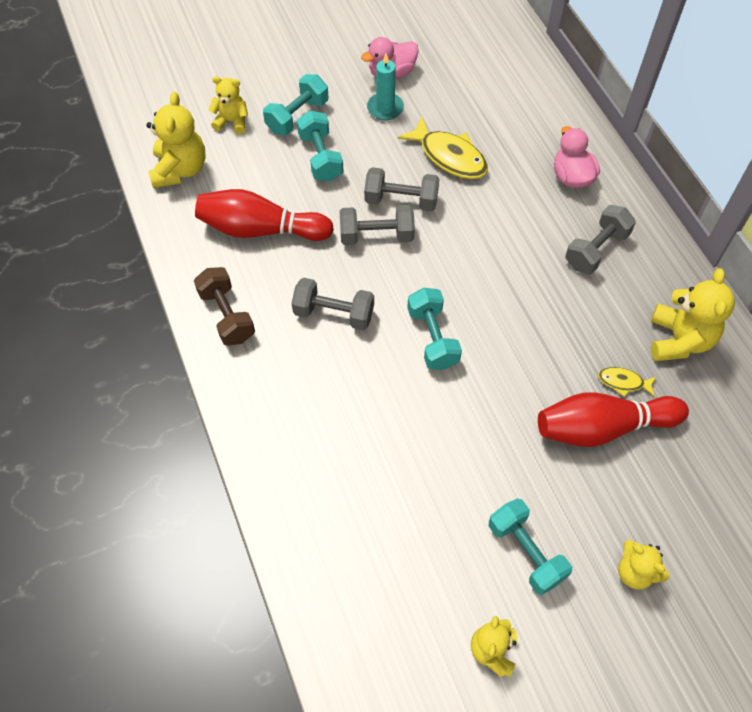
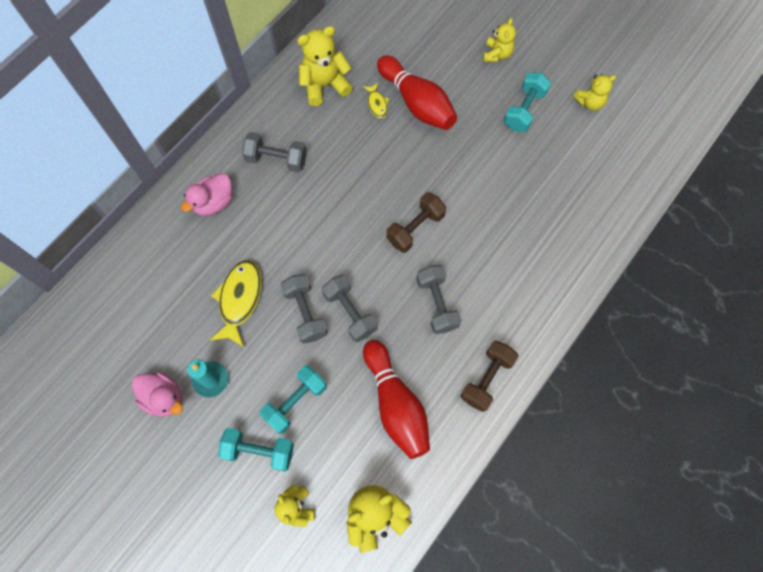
camera: 120 degrees left, 10 degrees up
(432, 338) = (415, 228): turquoise dumbbell -> brown dumbbell

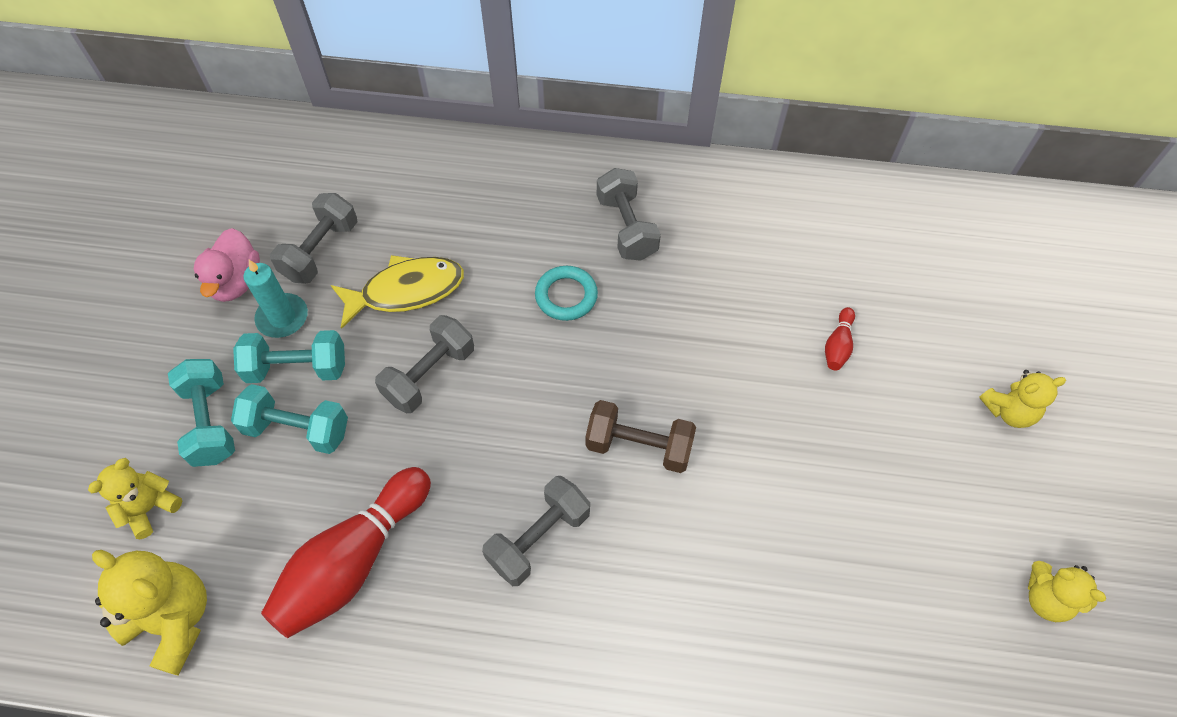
camera: 60 degrees right, 10 degrees down
(214, 202) = (521, 195): pink duck -> none
(301, 215) = (566, 296): none -> turquoise ring
(324, 85) = (774, 222): yellow teddy bear -> none
(350, 312) = (460, 429): grey dumbbell -> grey dumbbell (321, 251)
(377, 104) = (796, 297): yellow fish -> none
(417, 103) = (838, 345): red bowling pin -> red bowling pin, size x0.43
(487, 379) = (457, 676): brown dumbbell -> none
(524, 110) = (947, 501): turquoise dumbbell -> turquoise dumbbell (297, 368)

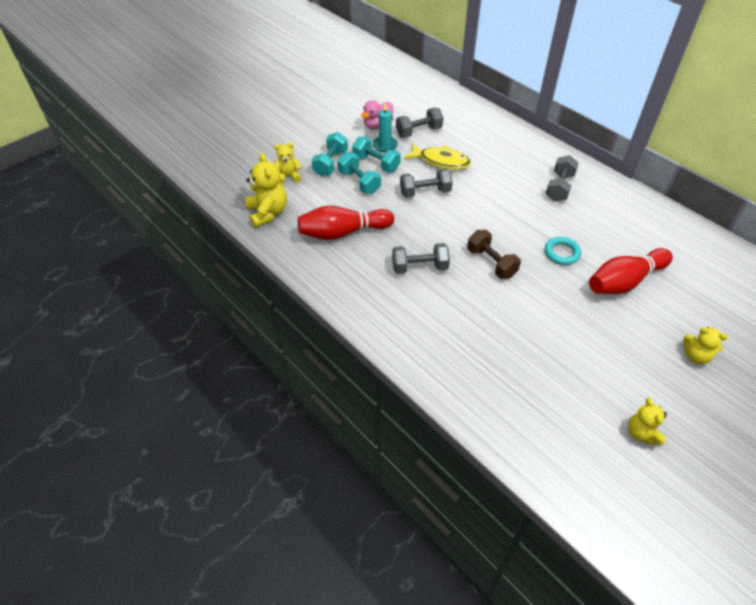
camera: 40 degrees right, 10 degrees down
(566, 296) = (508, 197): turquoise ring -> turquoise ring (562, 253)
(838, 345) = (624, 281): red bowling pin -> red bowling pin, size x2.33

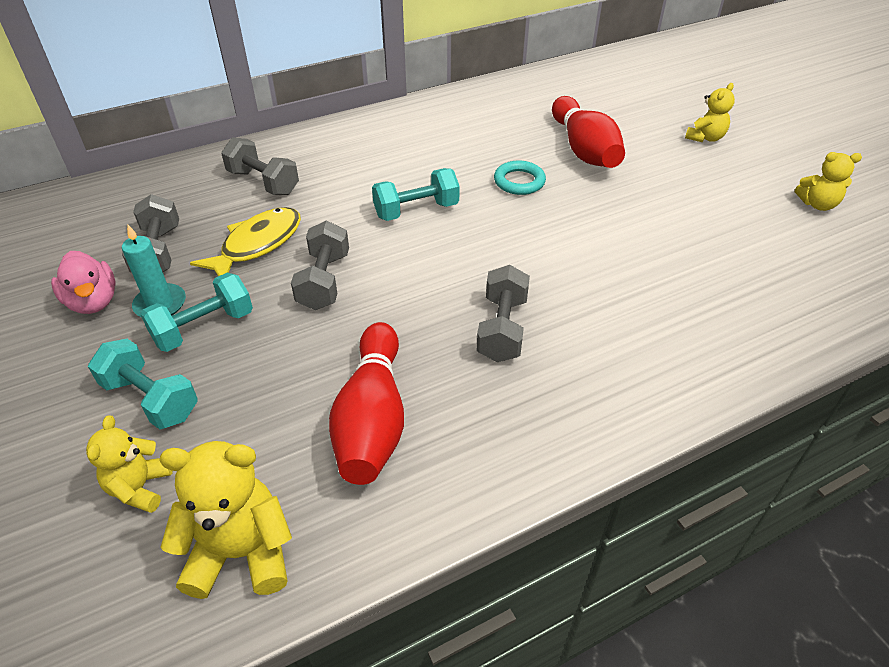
camera: 75 degrees left, 5 degrees down
(359, 182) = (240, 364): turquoise dumbbell -> turquoise dumbbell (416, 210)
(491, 263) = (517, 248): brown dumbbell -> none
(559, 187) = (392, 149): grey dumbbell -> grey dumbbell (263, 182)

